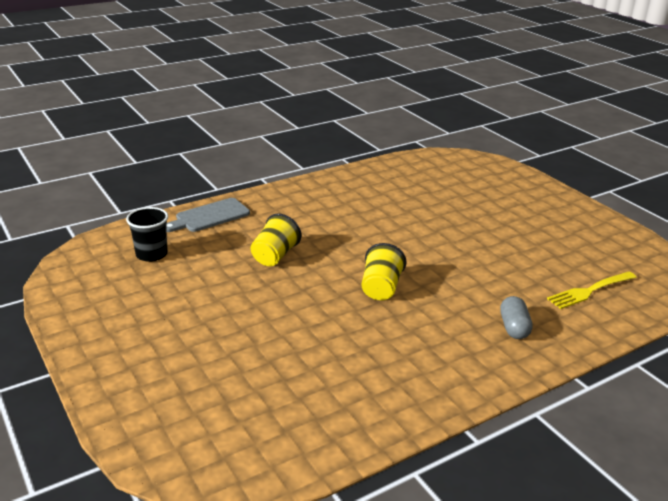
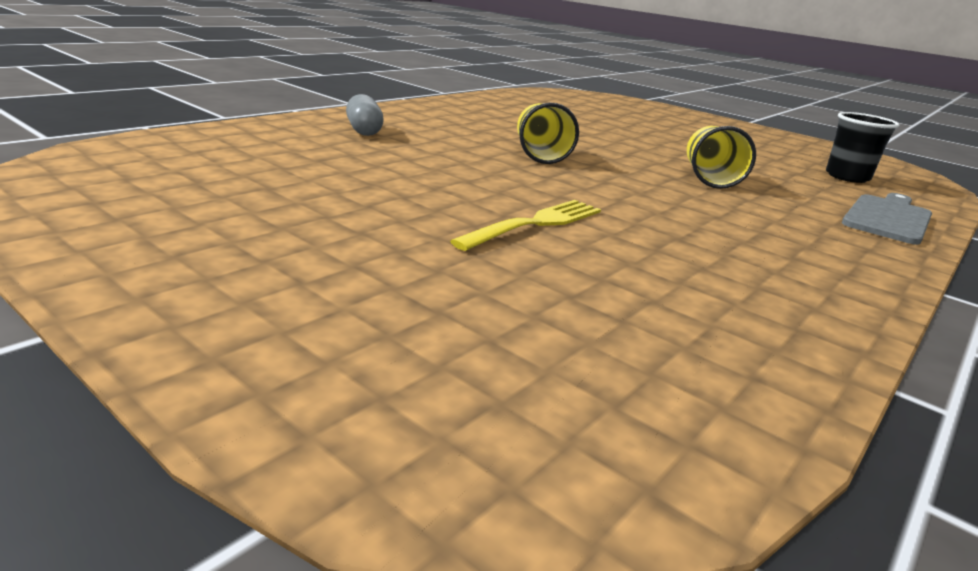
camera: 160 degrees right, 5 degrees down
(589, 291) = (237, 153): yellow fork -> yellow fork (535, 224)

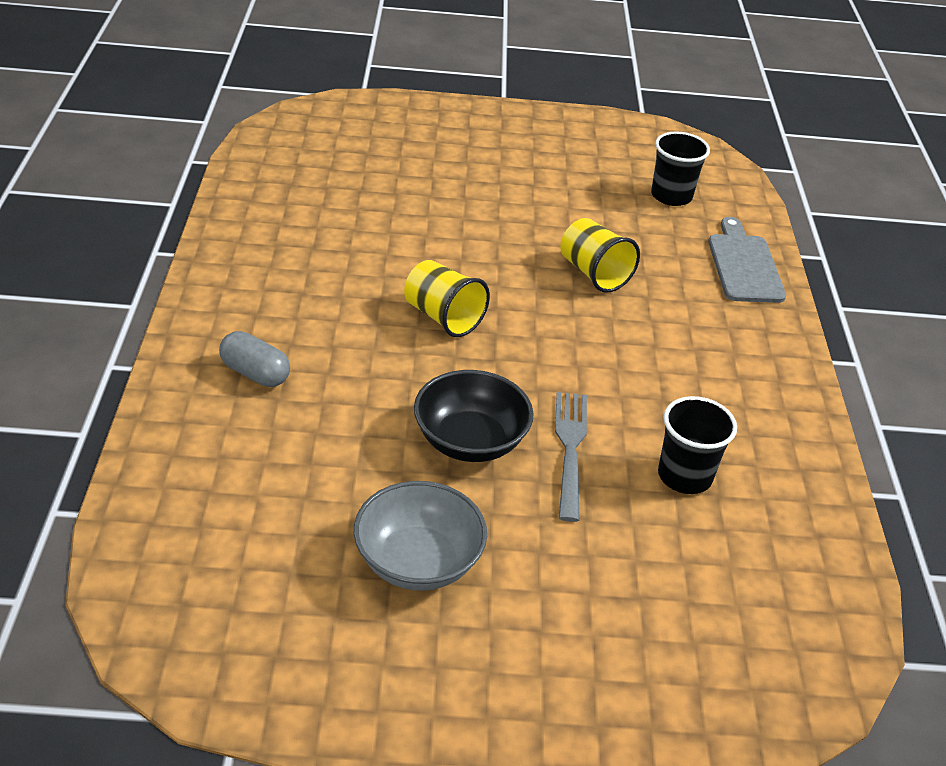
camera: 40 degrees left, 15 degrees up
(290, 213) = (418, 561): none -> grey bowl
(454, 192) = (470, 441): none -> black bowl
(535, 224) = (570, 449): yellow fork -> grey fork
(632, 276) = (684, 476): none -> black cup

